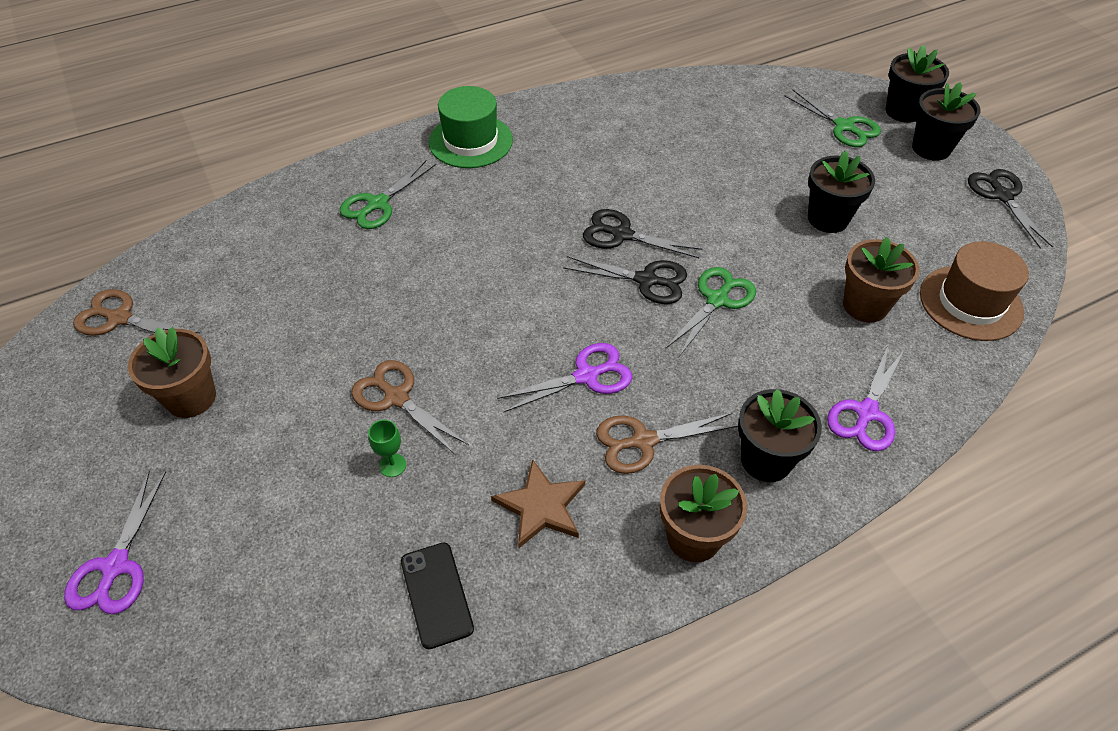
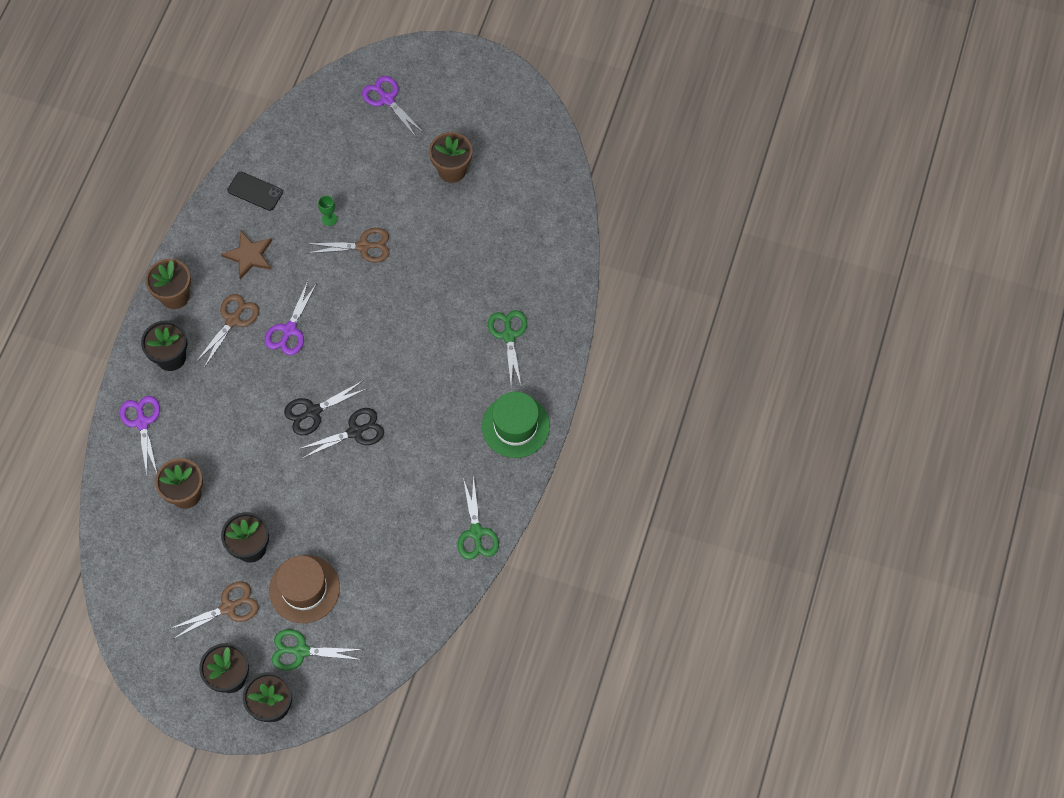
camera: 135 degrees right, 15 degrees up
(120, 318) = (539, 170): brown scissors -> brown scissors (228, 607)
(717, 300) = (265, 430): green scissors -> green scissors (476, 532)
(970, 303) = (131, 546): brown hat -> brown hat (304, 589)
(1002, 196) = (159, 664): black scissors -> none

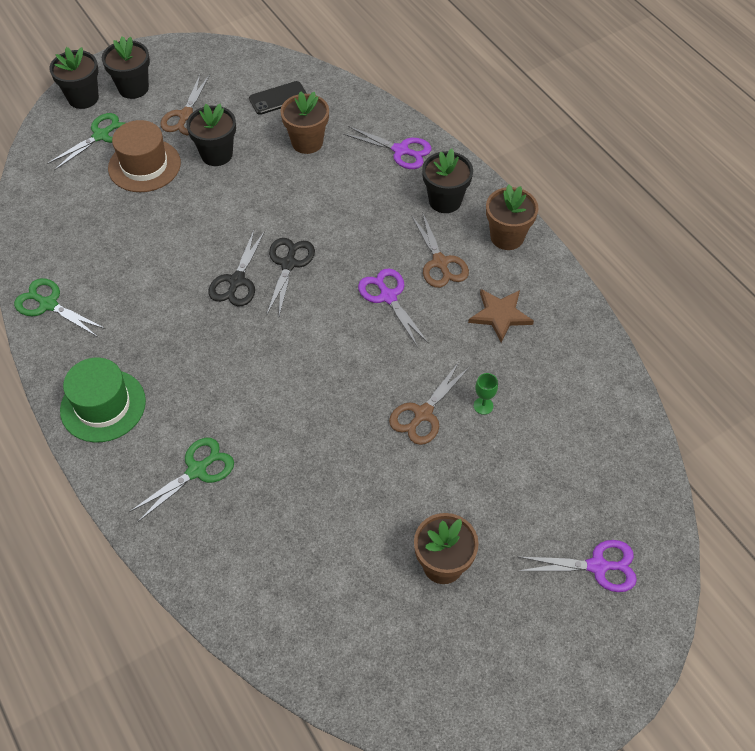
camera: 130 degrees right, 10 degrees down
(255, 191) = (573, 364): black phone -> black phone (278, 98)
(509, 335) = (197, 470): green scissors -> green scissors turned 75 degrees counterclockwise

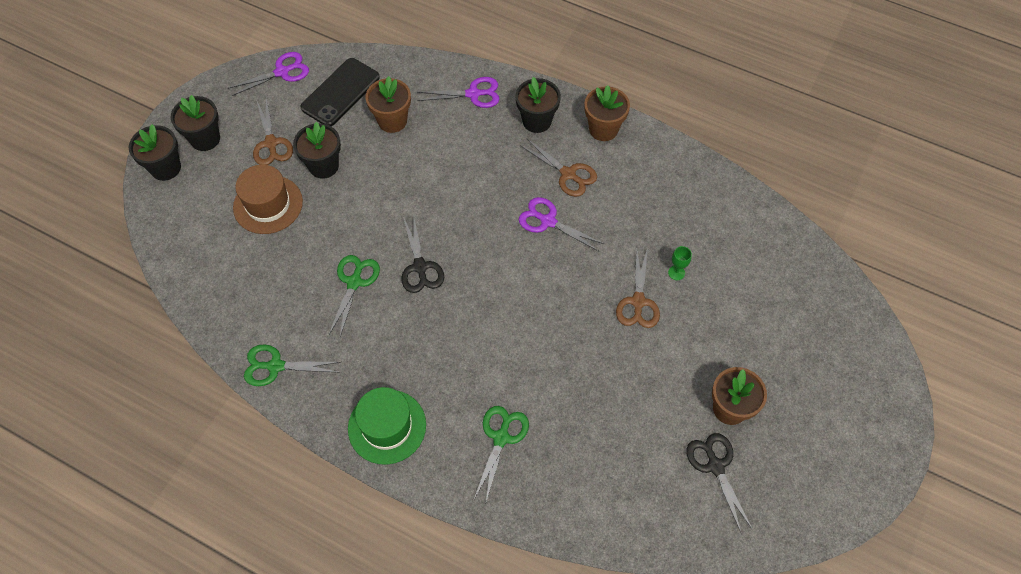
camera: 30 degrees left, 5 degrees up
(101, 135) = (208, 195): green scissors -> green scissors (354, 282)
(278, 98) = (340, 92): black phone -> black phone, size x1.55
(288, 264) = (451, 232): black scissors -> black scissors (715, 466)
(500, 315) = (640, 195): brown star -> none
(597, 566) = (832, 350): purple scissors -> purple scissors (282, 72)

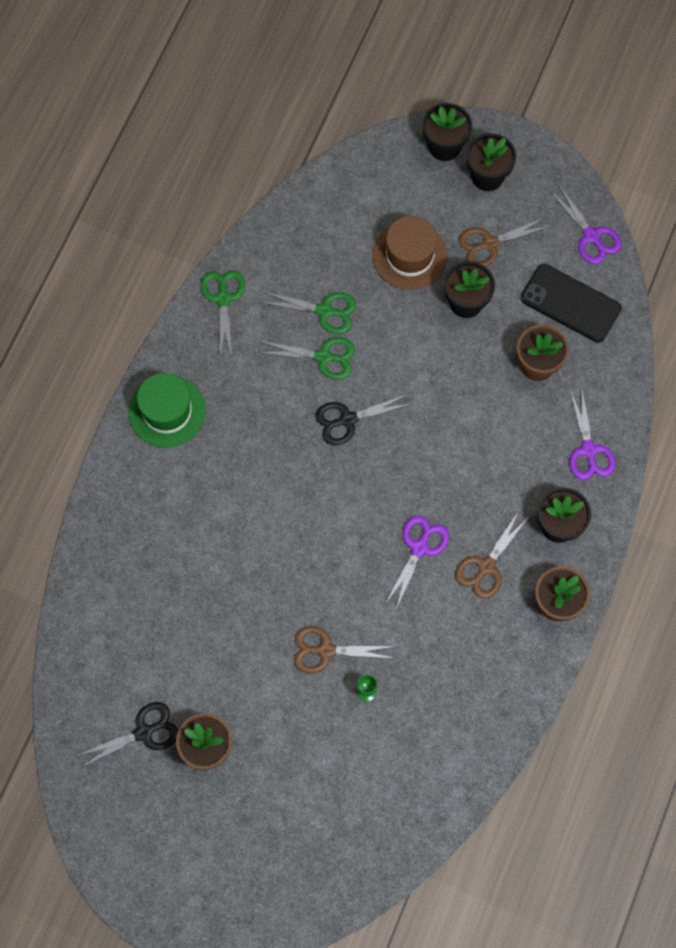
camera: 85 degrees right, 10 degrees up
(501, 437) = (162, 520): green scissors -> green scissors (324, 311)

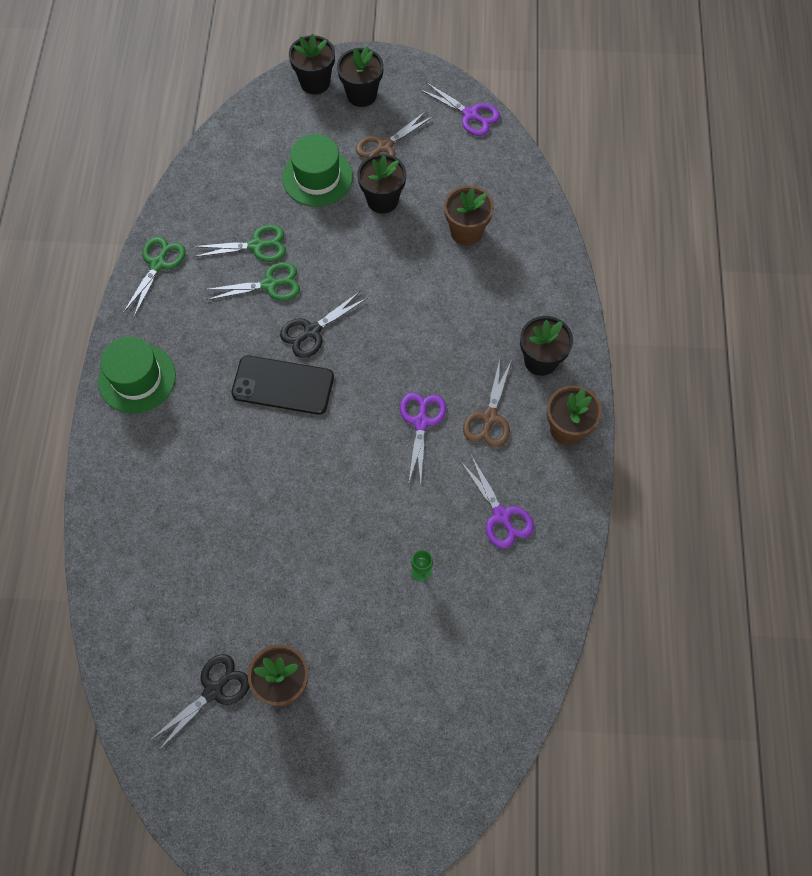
camera: 20 degrees left, 5 degrees down
(223, 298) = (158, 264): green scissors -> green scissors turned 45 degrees clockwise
(325, 650) = (367, 546): brown scissors -> none
(409, 256) = (317, 177): brown hat -> green hat
(570, 303) = (474, 173): black phone -> black phone (283, 385)
(589, 450) = (541, 287): purple scissors -> purple scissors (501, 516)

